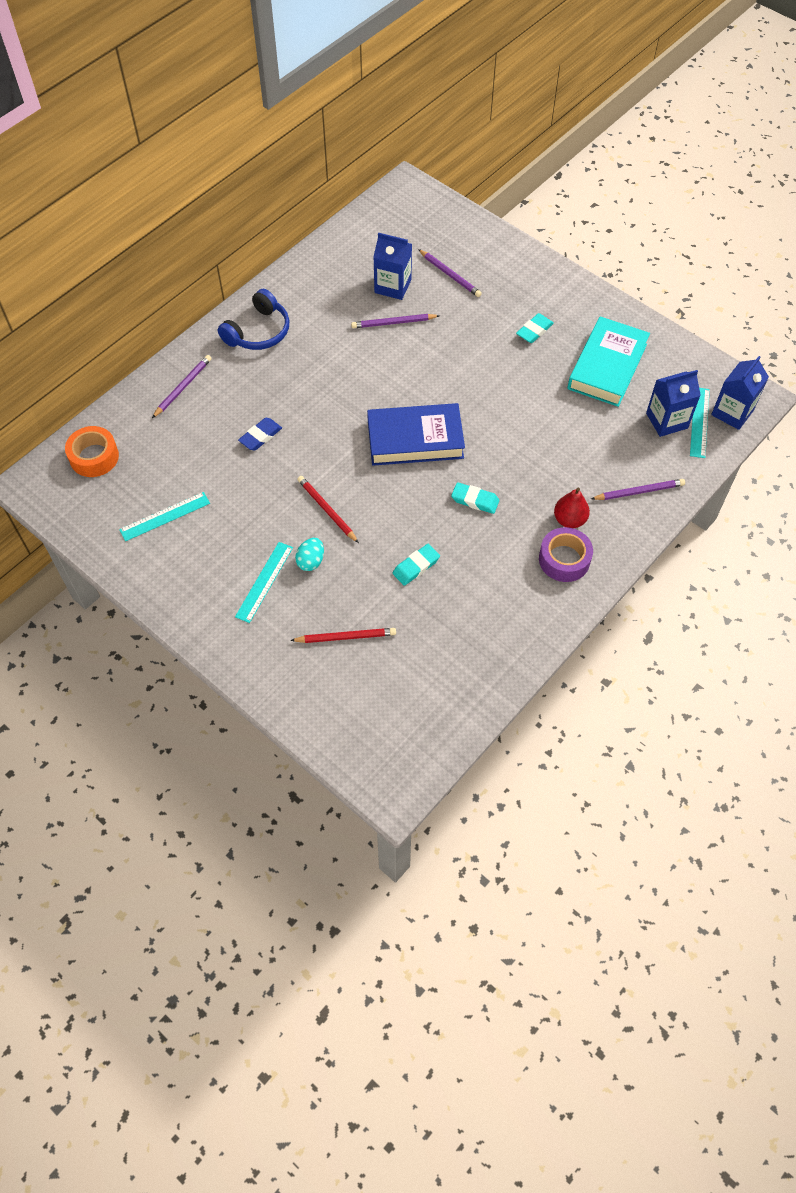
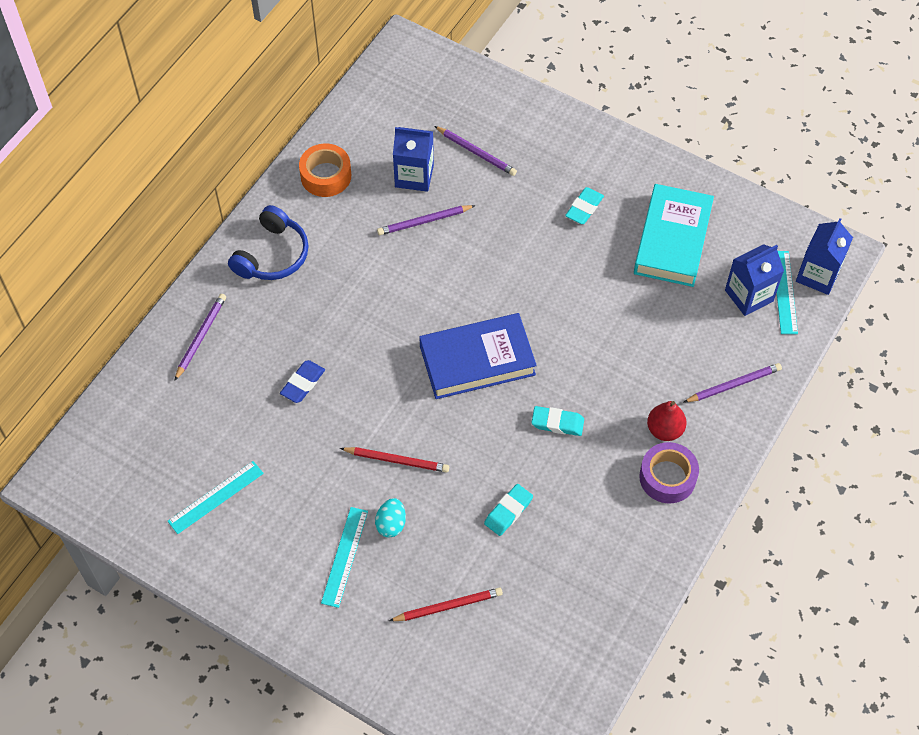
camera: 10 degrees left, 0 degrees up
(94, 457) = (118, 438): orange tape -> orange tape (326, 176)
(327, 510) = (396, 460): red pencil -> red pencil turned 150 degrees clockwise

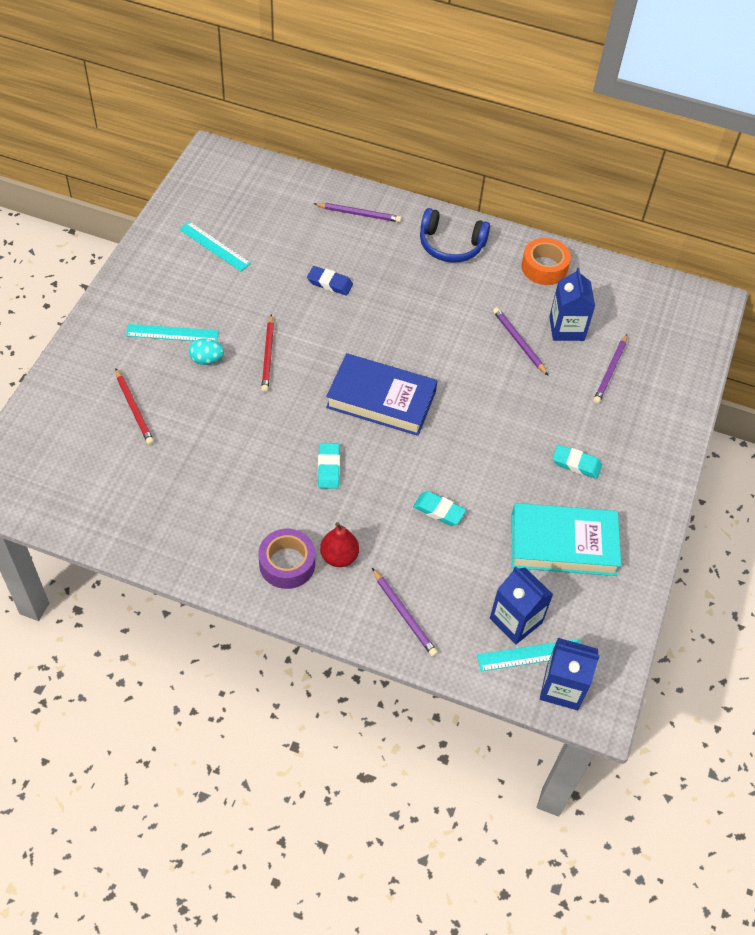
camera: 75 degrees right, 5 degrees down
(477, 360) = (381, 399): blue book -> blue book turned 45 degrees counterclockwise
(508, 511) = (231, 441): turquoise eraser -> turquoise eraser (439, 511)

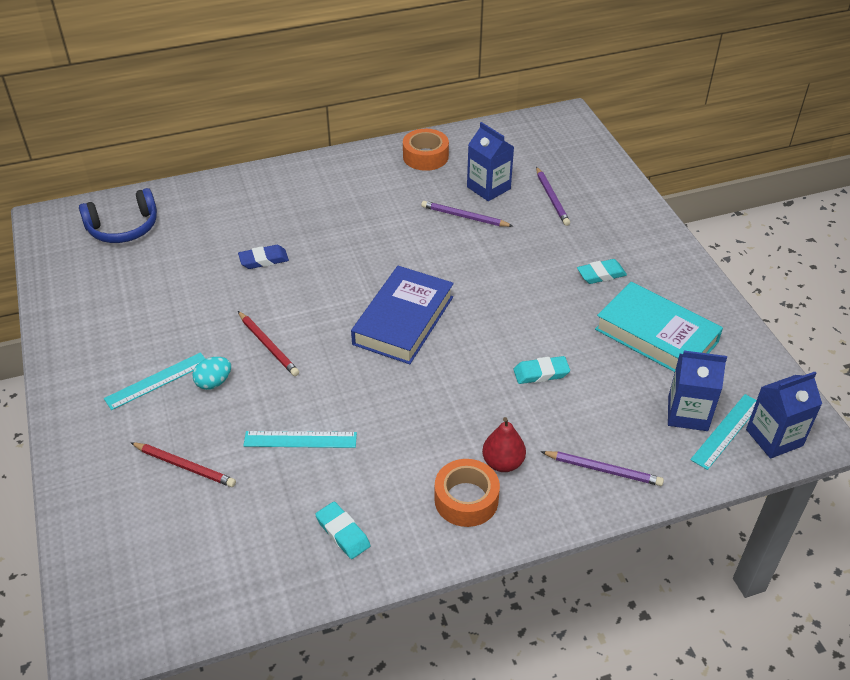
camera: 35 degrees left, 10 degrees down
(214, 246) = (125, 289): turquoise ruler -> turquoise ruler (300, 440)
(287, 564) = (466, 499): purple tape -> orange tape
(328, 468) = (417, 399): turquoise eraser -> turquoise eraser (343, 533)
(358, 214) = (233, 197): purple pencil -> none
(381, 399) = (403, 320): blue book -> blue book turned 45 degrees counterclockwise
(451, 245) = (336, 179): blue headphones -> blue headphones (123, 227)
(563, 544) = (656, 335): turquoise book -> turquoise book turned 75 degrees clockwise

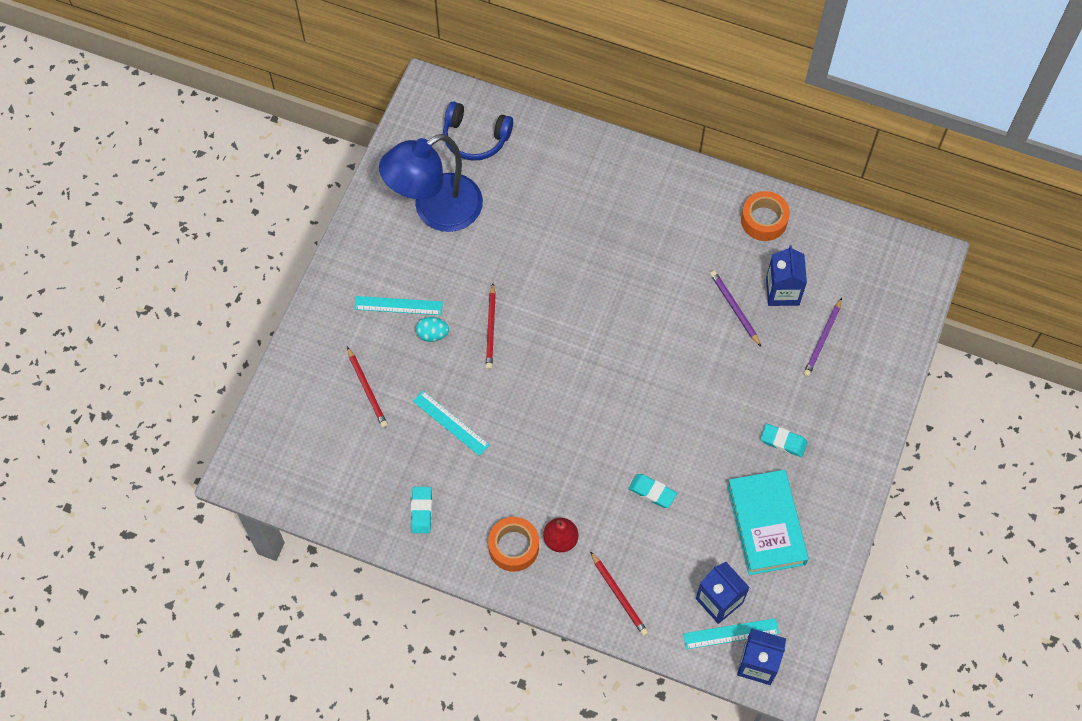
camera: 40 degrees right, 20 degrees up
(131, 293) = (436, 210): none -> blue lamp
(264, 260) = (549, 244): blue eraser -> none
(403, 320) = (599, 375): blue book -> none
(603, 470) = (618, 595): purple pencil -> red pencil

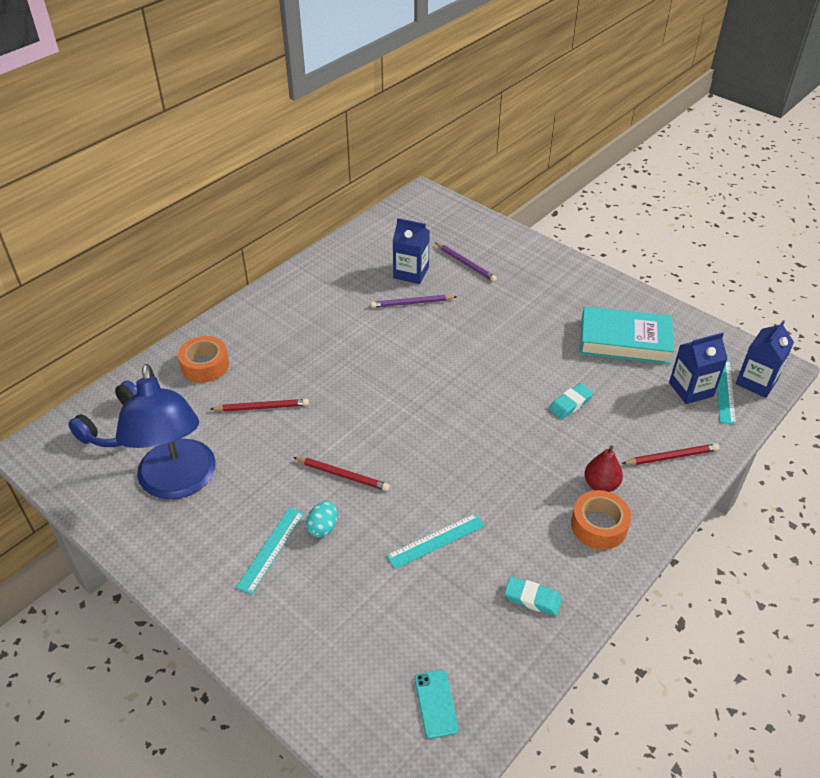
camera: 70 degrees left, 20 degrees down
(309, 467) = (435, 704): none -> turquoise phone
(367, 389) = (359, 610): red pencil -> red pencil (261, 407)
(764, 220) = (339, 265): orange tape -> orange tape (205, 365)
(783, 441) = (550, 310): turquoise eraser -> none

